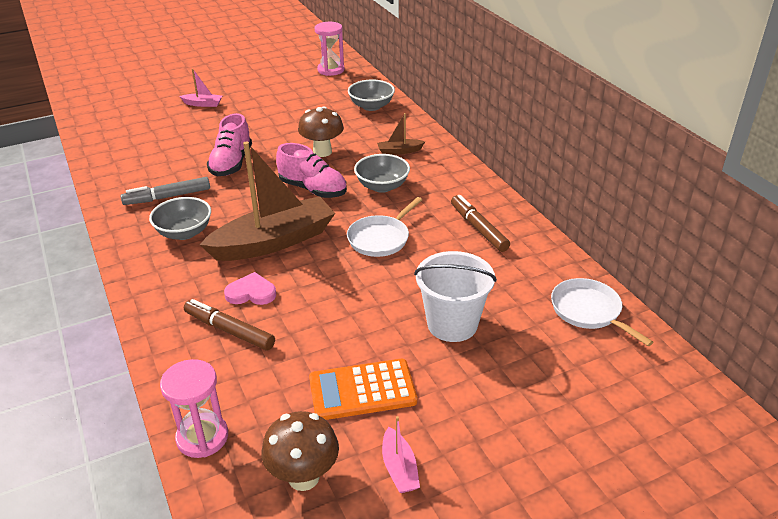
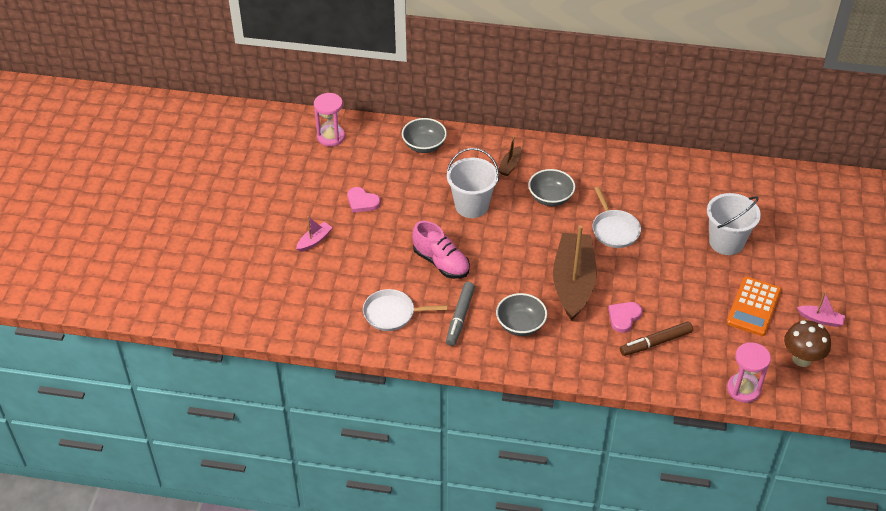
camera: 55 degrees left, 10 degrees up
(270, 106) = (362, 202): none -> pink heart
(313, 189) = (522, 234): pink shoe -> none
(322, 152) = (471, 206): brown mushroom -> white bucket
(478, 228) = (642, 179): brown marker -> none
(588, 311) = (758, 181): white pan -> white pan (392, 313)

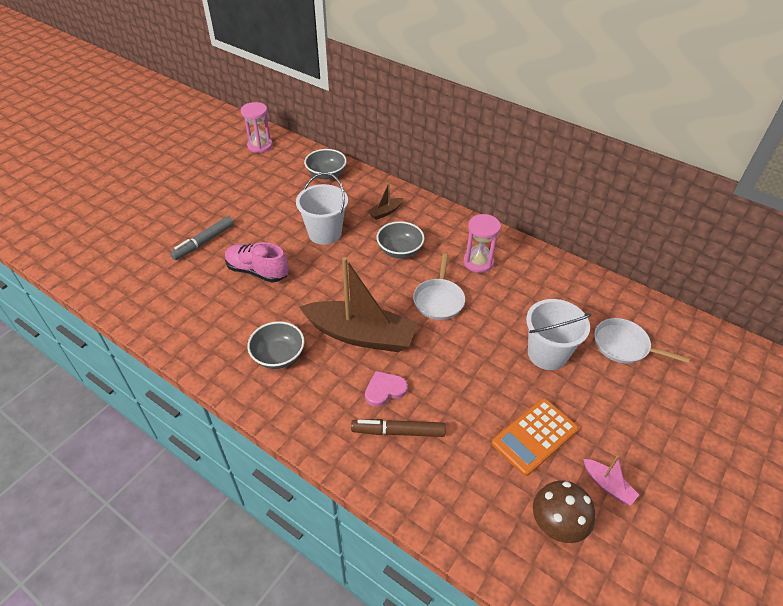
camera: 25 degrees right, 0 degrees up
(314, 241) = (174, 216): pink boat -> none
(362, 202) = (239, 200): pink heart -> none
(392, 313) = (177, 299): white pan -> white pan (624, 345)
(441, 263) = (257, 271): pink shoe -> pink shoe turned 135 degrees clockwise
(460, 317) = (230, 326): grey marker -> grey marker (204, 242)
(573, 283) = (361, 335): brown boat -> brown boat turned 75 degrees clockwise
(743, 389) = (460, 533): pink hourglass -> pink hourglass (478, 262)

